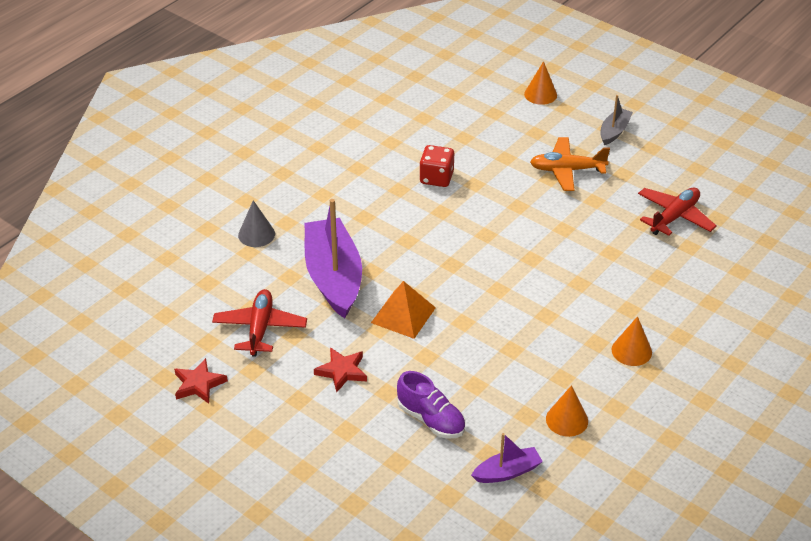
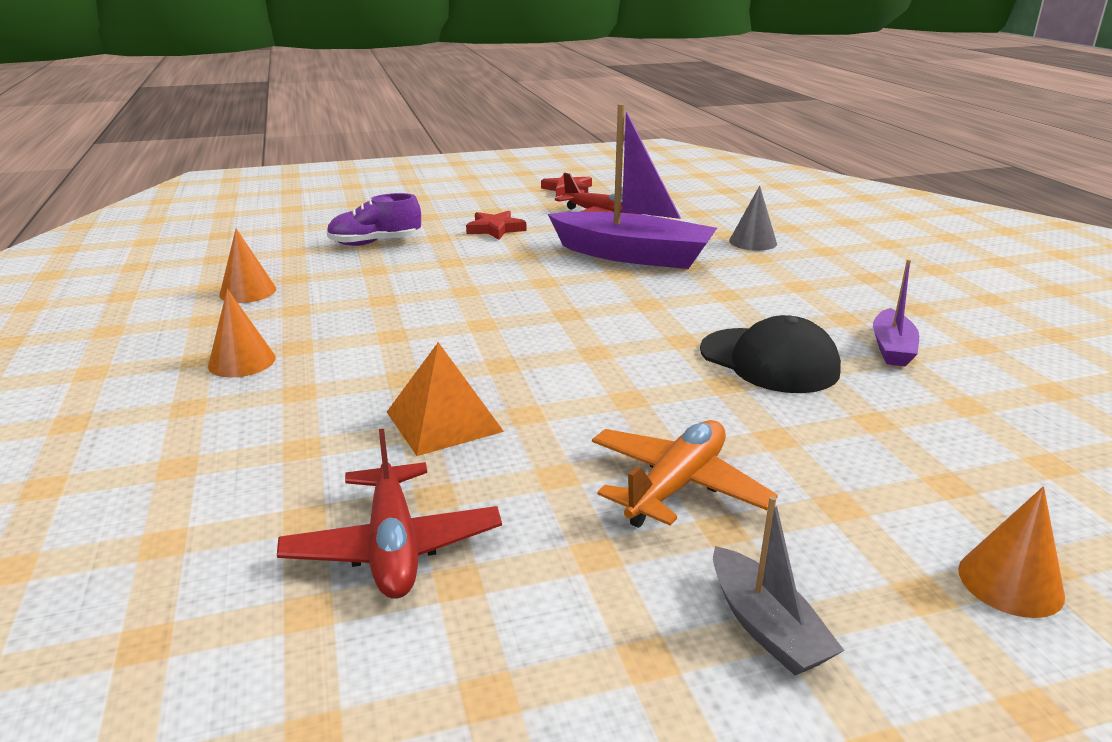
camera: 125 degrees right, 15 degrees down
(403, 315) = (525, 268): orange pyramid -> orange pyramid (443, 421)
(436, 178) = (769, 361): red dice -> black cap
(507, 472) = (261, 251): purple boat -> purple boat (892, 348)

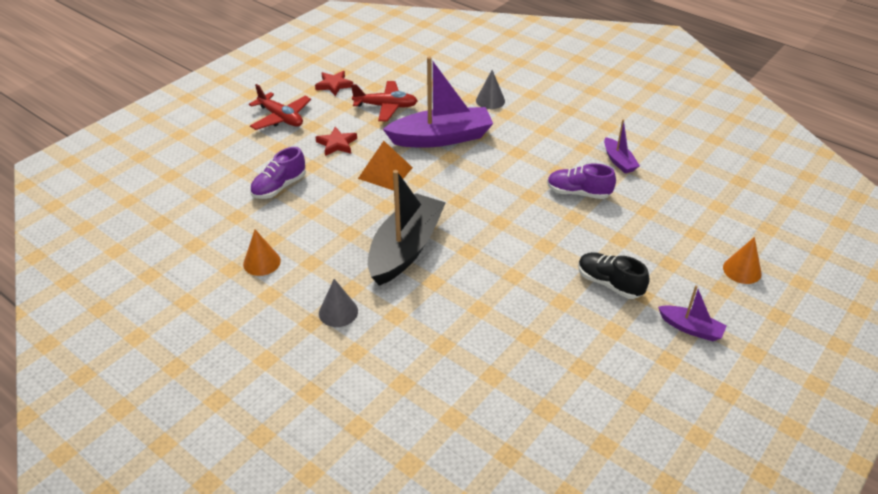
camera: 35 degrees left, 15 degrees up
(242, 361) = (338, 312): orange cone -> grey cone
(393, 546) = (542, 368): red plane -> red plane (281, 118)
(423, 334) = (406, 249): none -> black boat
(443, 421) = (484, 298): orange pyramid -> orange pyramid (385, 173)
(676, 486) = (609, 283): orange plane -> black shoe
(766, 627) = (690, 328): grey boat -> purple boat
(769, 361) = (578, 193): black cap -> purple shoe

